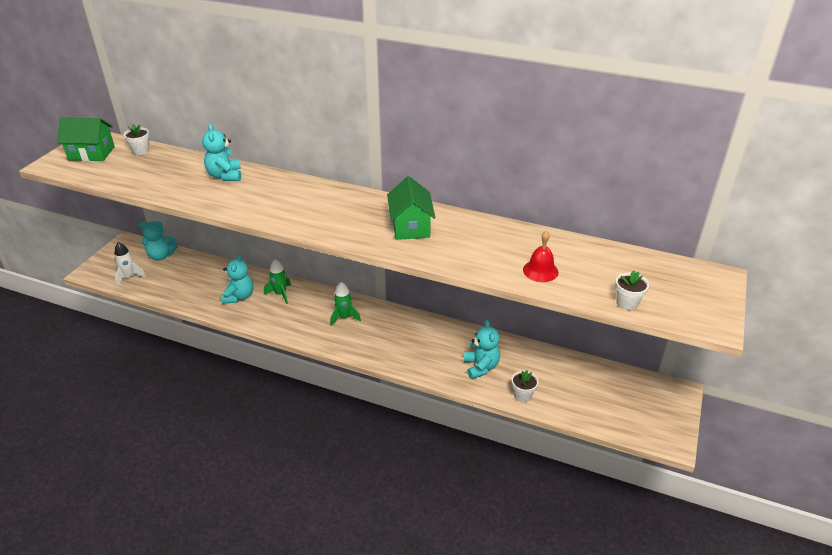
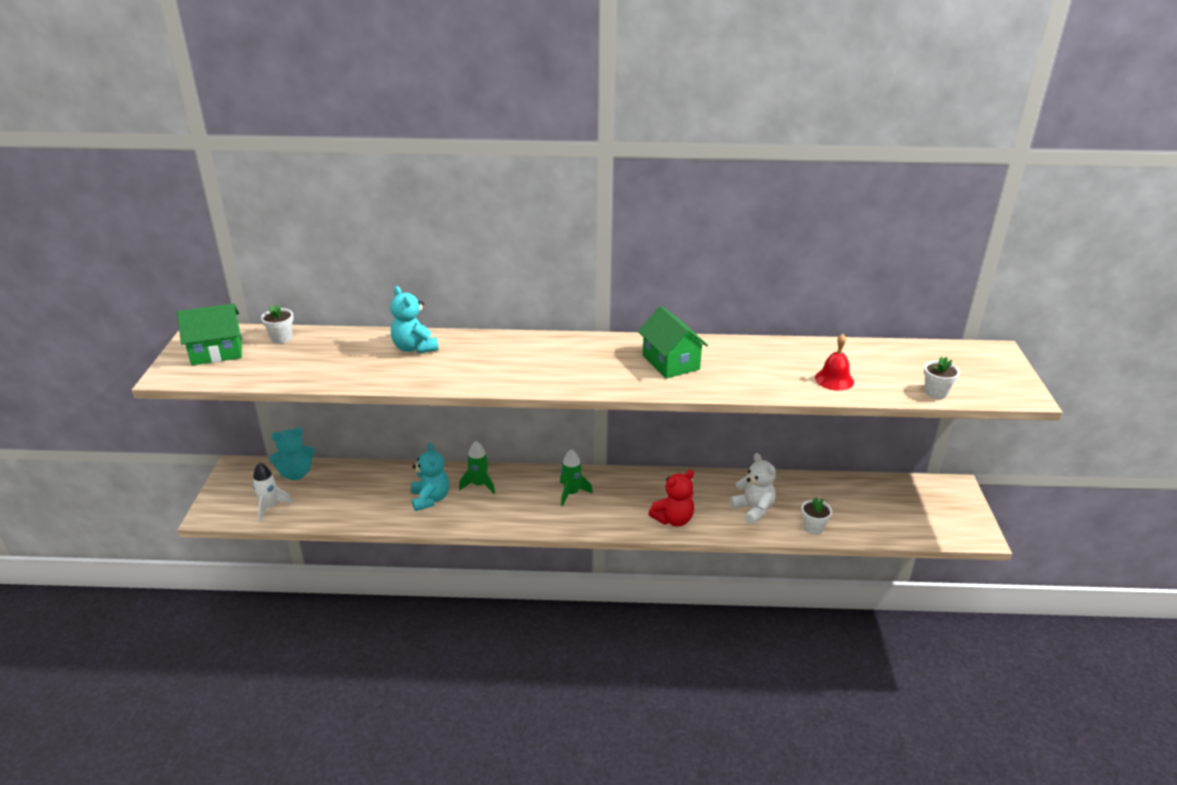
camera: 20 degrees left, 5 degrees down
(410, 358) = (673, 519): none -> red teddy bear
(481, 367) = (753, 510): turquoise teddy bear -> white teddy bear

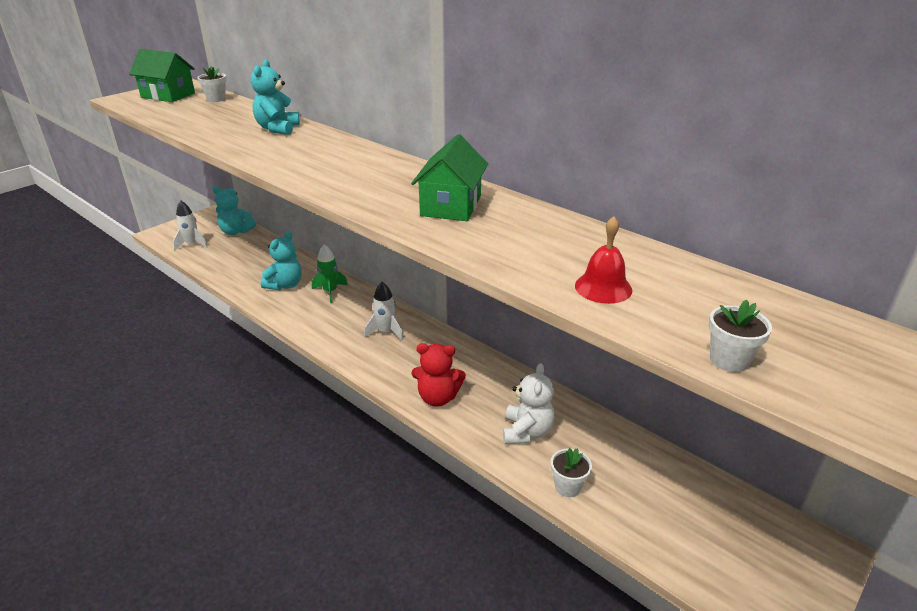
camera: 40 degrees right, 0 degrees up
(571, 493) = (385, 331): green rocket -> white rocket

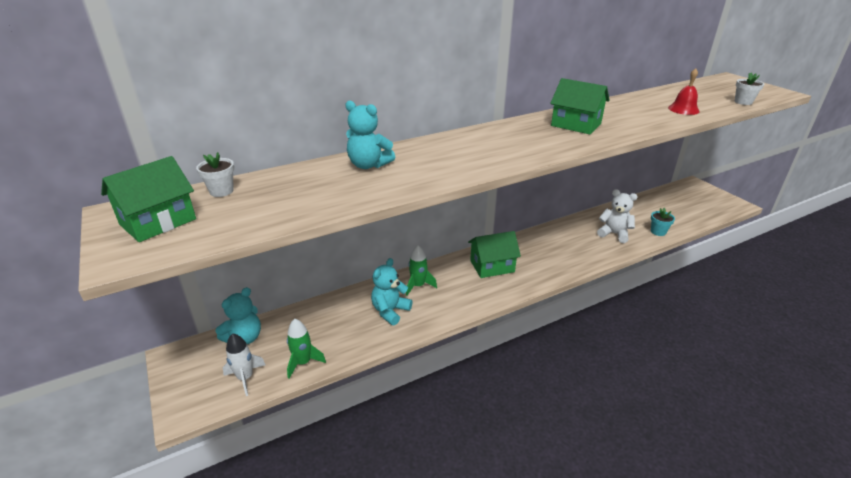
camera: 70 degrees left, 0 degrees up
(210, 262) = (303, 363): none -> green rocket
(285, 285) = (390, 311): turquoise teddy bear -> turquoise teddy bear turned 105 degrees counterclockwise
(385, 331) = (492, 266): white rocket -> green house
(438, 398) = (577, 258): red teddy bear -> none
(568, 486) = (658, 232): white flower pot -> turquoise flower pot

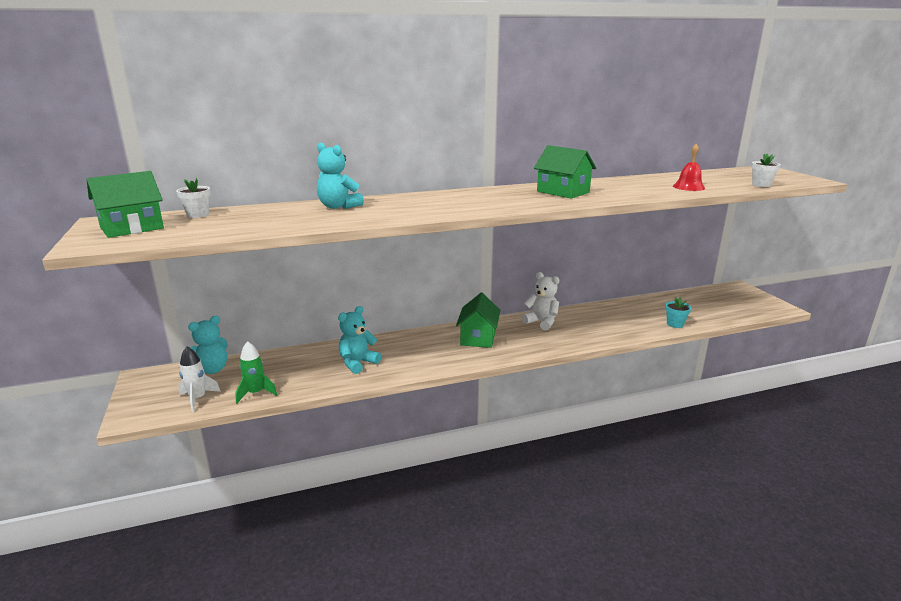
camera: 10 degrees right, 10 degrees down
(418, 286) = (395, 346): green rocket -> none
(492, 266) = (478, 337): green house -> green house turned 75 degrees counterclockwise
(614, 234) = (624, 322): white teddy bear -> white teddy bear (541, 322)

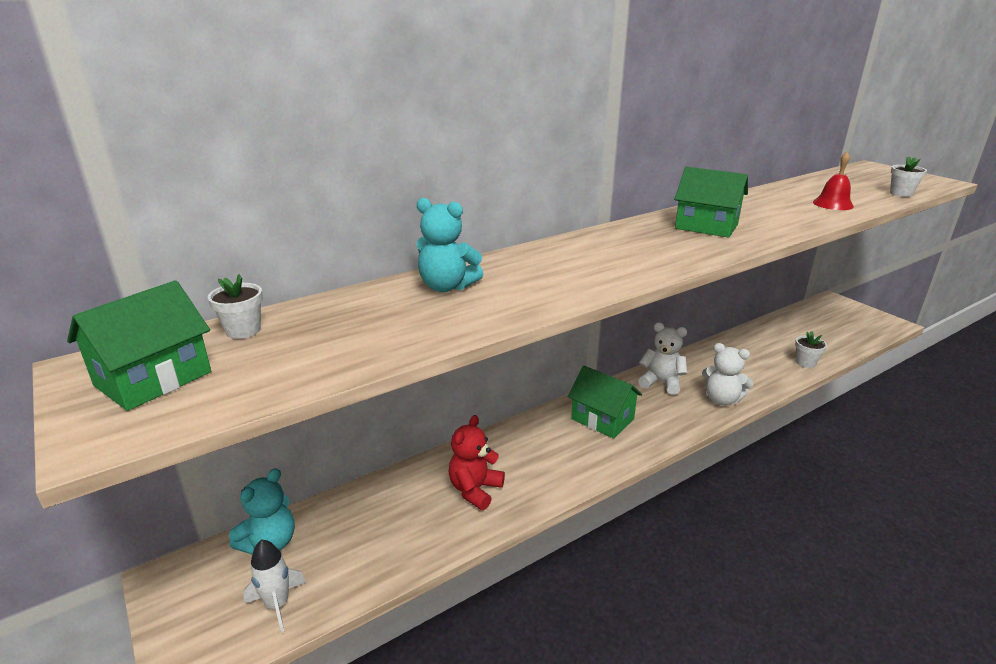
camera: 15 degrees left, 5 degrees up
(255, 393) = (361, 575): green rocket -> none
(358, 363) = (475, 490): turquoise teddy bear -> red teddy bear
(478, 337) = (602, 419): green house -> green house turned 45 degrees counterclockwise
(582, 338) = (721, 400): none -> white teddy bear
(675, 324) = (805, 362): turquoise flower pot -> white flower pot

